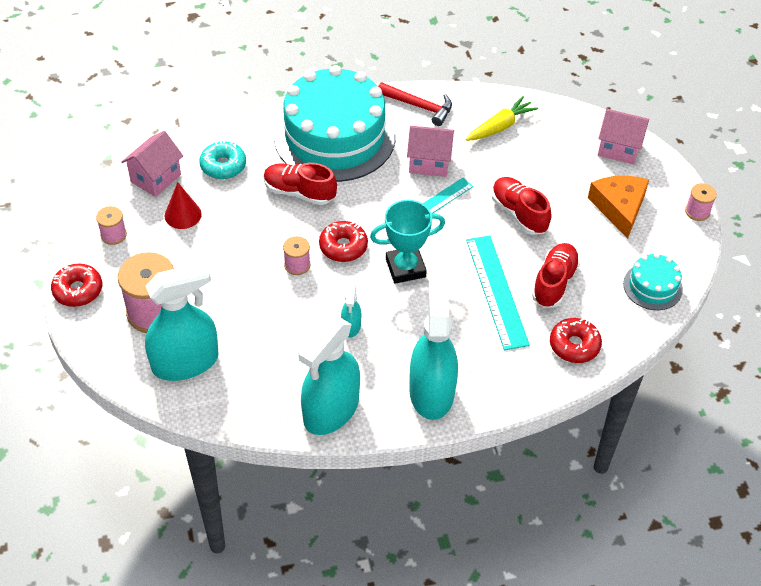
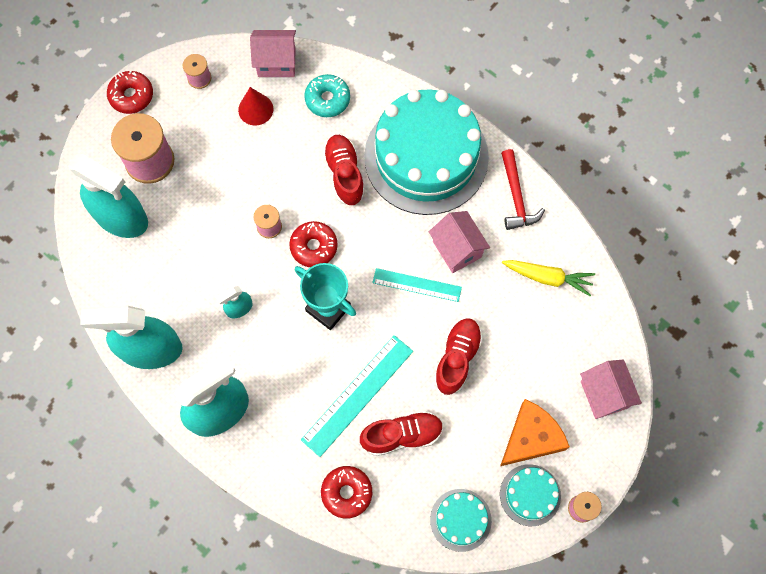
camera: 55 degrees right, 20 degrees up
(664, 234) = (530, 495): none -> turquoise cake

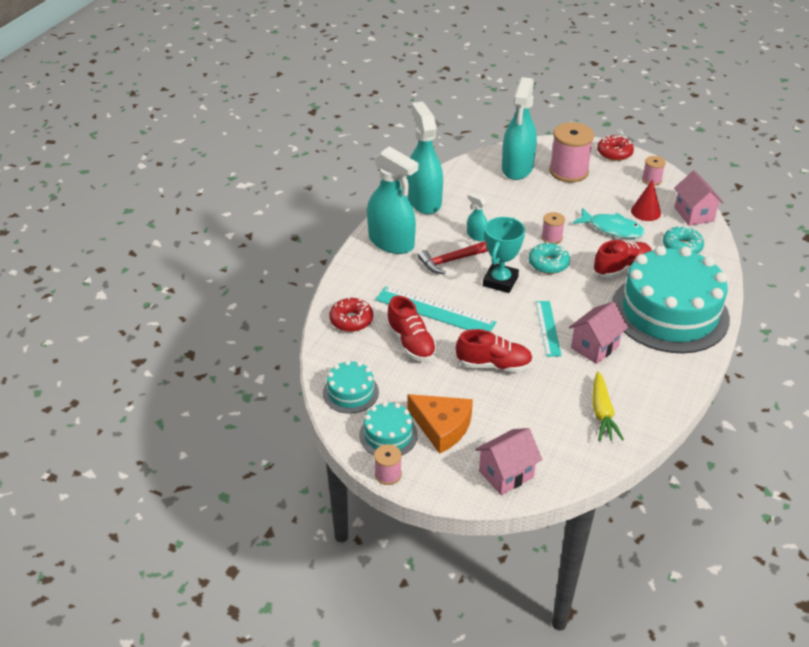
camera: 75 degrees right, 30 degrees down
(274, 156) = (612, 229): none -> turquoise fish
(314, 247) = (548, 264): red donut -> turquoise donut
(516, 197) = (669, 377): red hammer -> red hammer (451, 261)

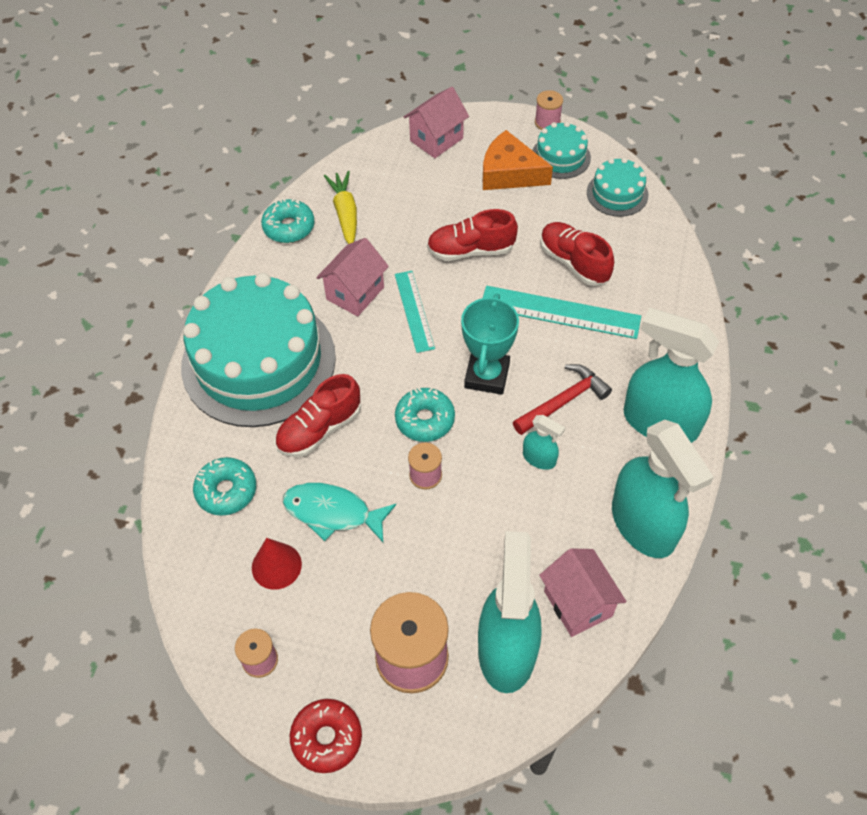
camera: 170 degrees right, 15 degrees up
(351, 320) = (657, 282): red donut -> none
(654, 408) = (289, 227): none -> turquoise donut
(694, 214) = (196, 574): pink house -> pink house (578, 603)

